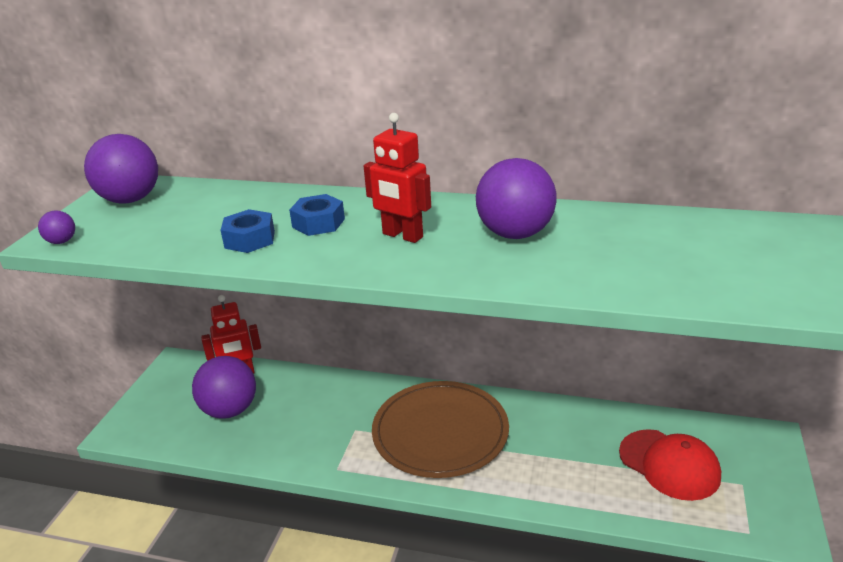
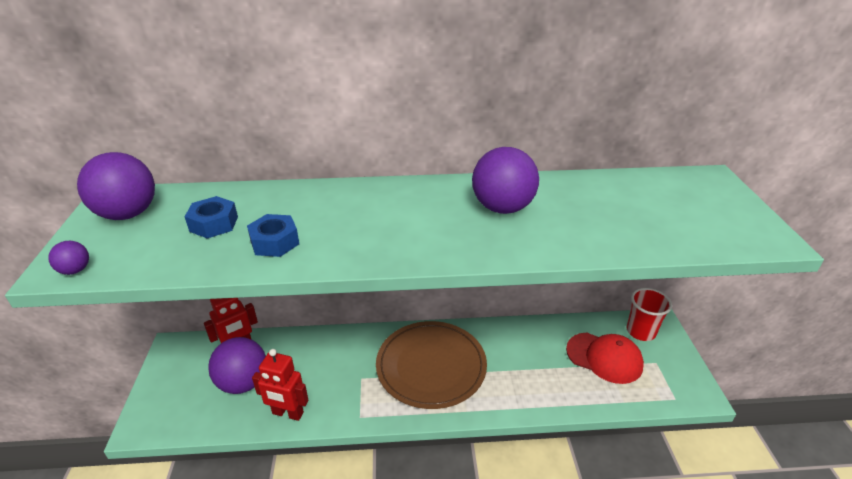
camera: 20 degrees left, 5 degrees up
(318, 223) = (330, 217): blue nut -> blue nut (214, 224)
(402, 236) = (411, 221): red robot -> red robot (287, 413)
(737, 443) = (640, 331): none -> red cup

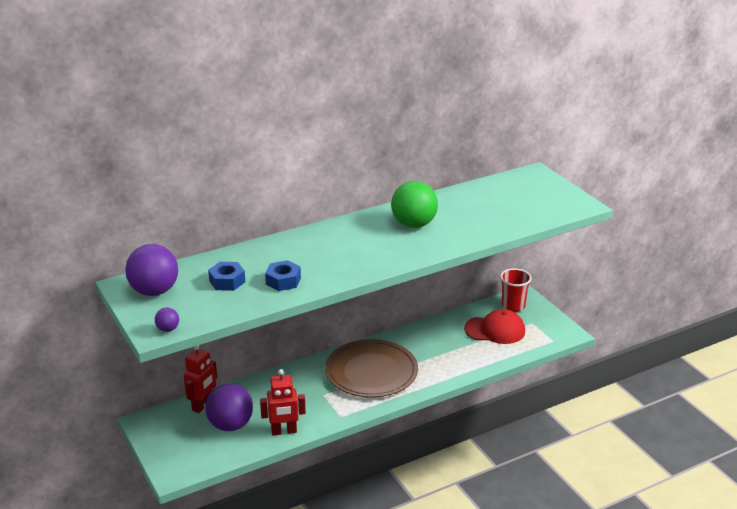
camera: 25 degrees left, 5 degrees down
(502, 208) = (414, 224): purple ball -> green ball

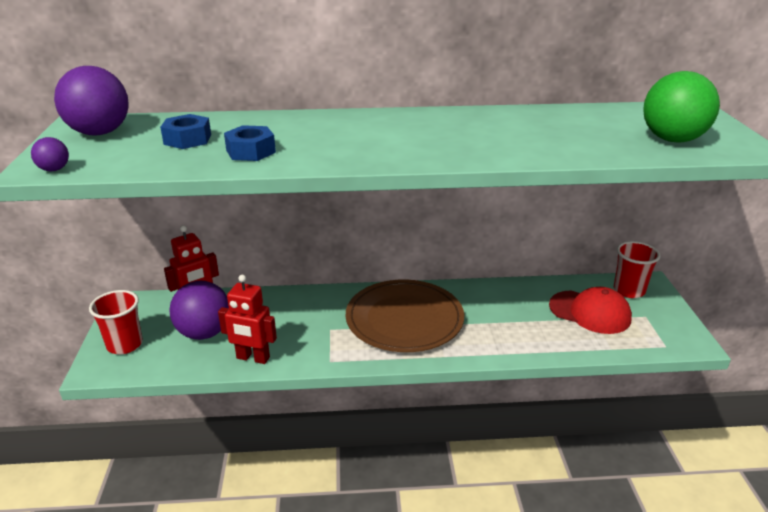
camera: 25 degrees right, 0 degrees up
(176, 452) = (125, 345): none -> red cup
(414, 224) = (479, 129): green ball -> green ball (672, 140)

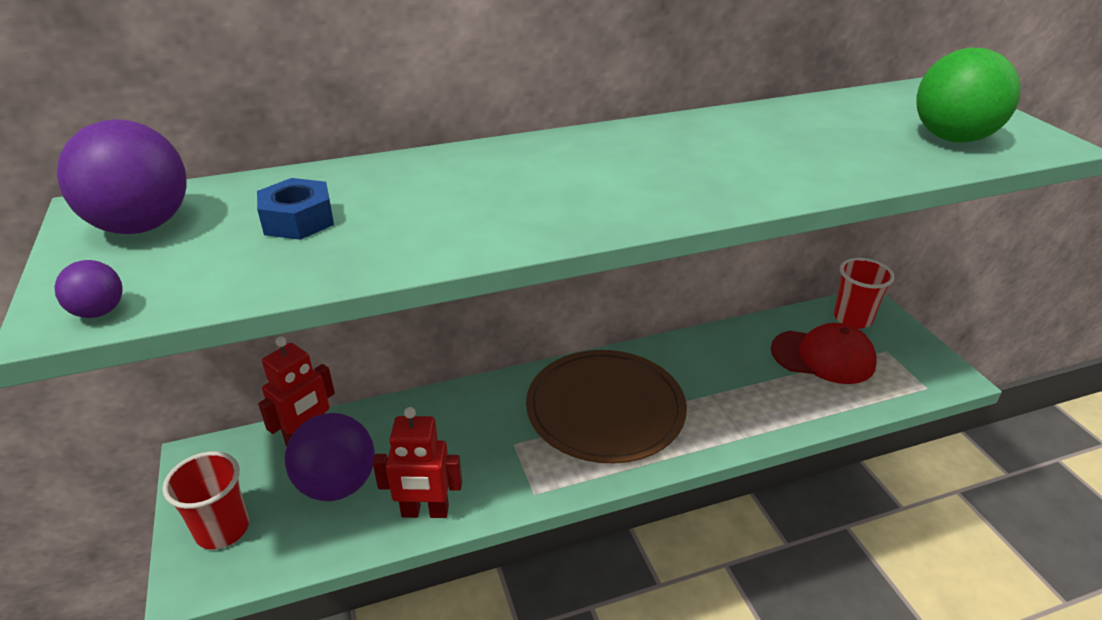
camera: 15 degrees left, 5 degrees up
(251, 151) = (412, 230): blue nut -> none

